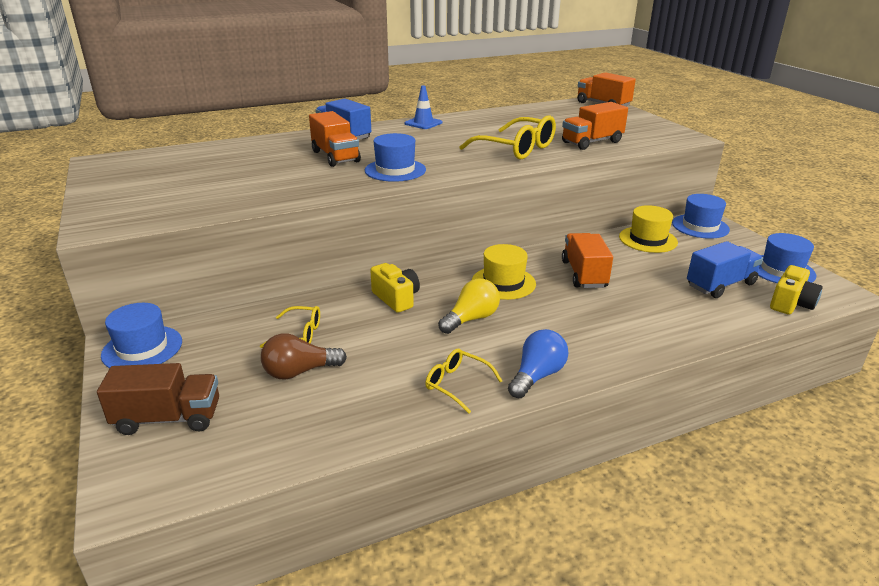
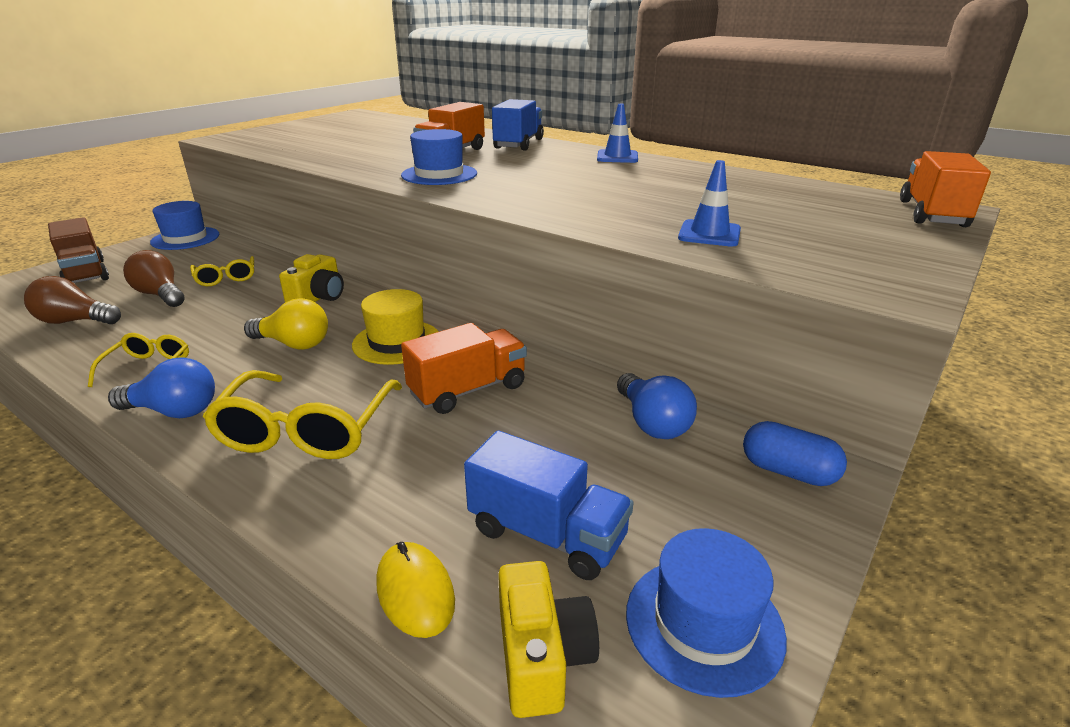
camera: 60 degrees right, 0 degrees up
(312, 423) = (75, 321): none -> brown light bulb
(517, 149) = (598, 203): yellow glasses -> yellow glasses (306, 431)
(592, 142) = (709, 234): orange truck -> blue traffic cone
(648, 239) = (652, 423): yellow hat -> blue light bulb
(700, 226) = (788, 471): blue hat -> blue capsule
(747, 322) = (415, 591): none -> yellow mouse
(791, 304) = (542, 657): yellow camera -> yellow camera turned 105 degrees counterclockwise

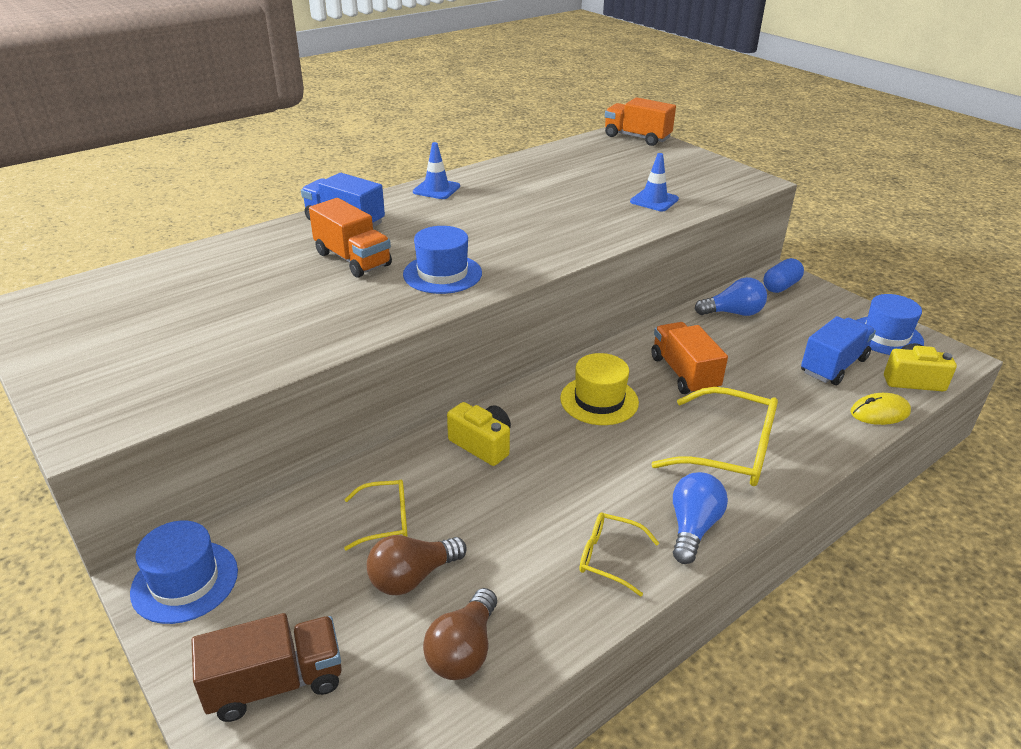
camera: 75 degrees left, 5 degrees up
(294, 344) = (584, 460): yellow light bulb -> none

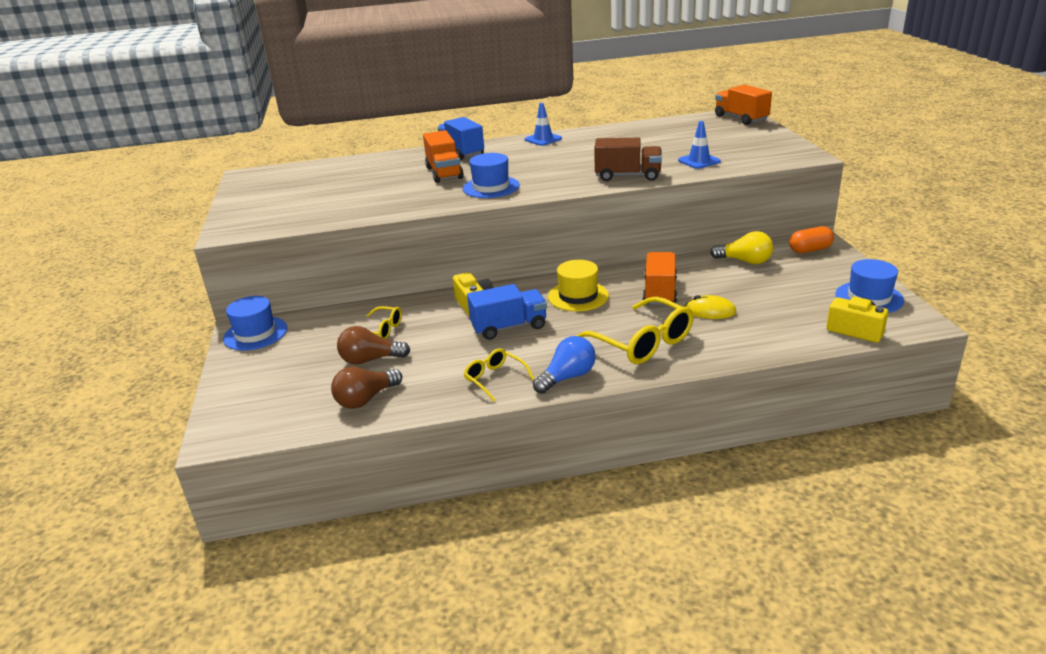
camera: 30 degrees right, 5 degrees down
(275, 683) = (260, 386): brown truck -> brown truck (628, 176)
(733, 313) = (745, 261): blue light bulb -> yellow light bulb
(781, 286) = (810, 250): blue capsule -> orange capsule
(833, 366) = (793, 308): blue truck -> blue truck (509, 327)
(879, 412) = (797, 345): yellow mouse -> yellow mouse (710, 311)

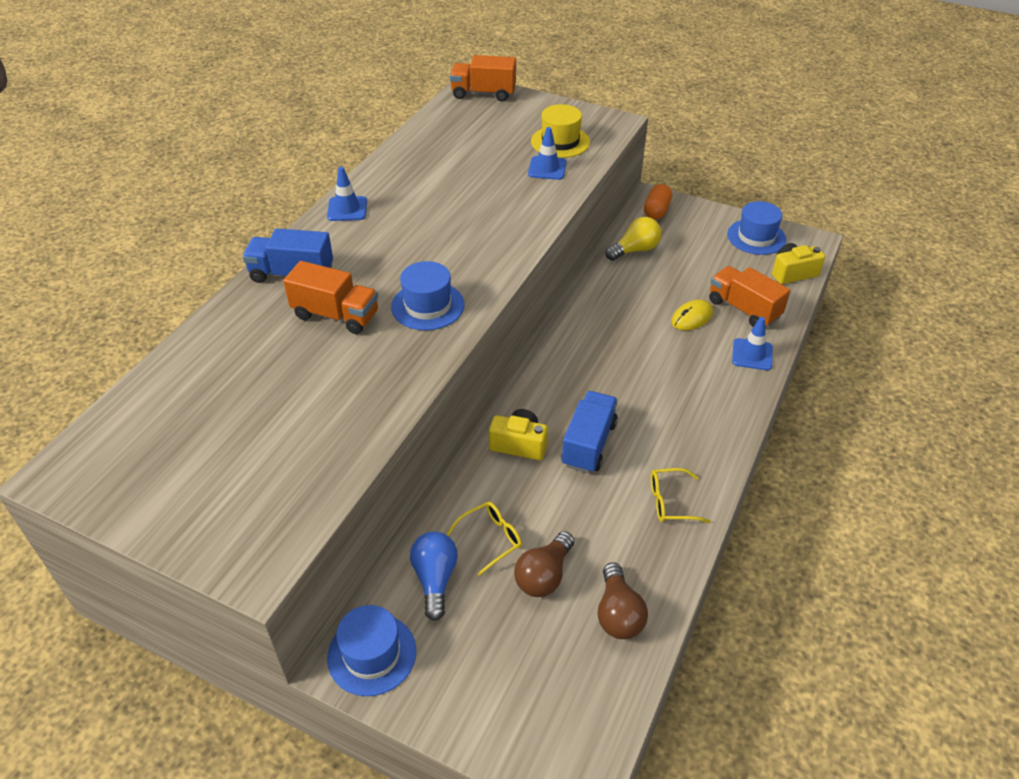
camera: 55 degrees left, 15 degrees up
(567, 377) = (712, 455): blue light bulb -> blue light bulb (435, 579)
(578, 296) = (582, 370): yellow hat -> yellow hat (560, 142)
(628, 176) = (524, 219): brown truck -> none
(643, 343) = (702, 381): yellow glasses -> none
(659, 292) = (631, 322): orange truck -> orange truck (743, 309)
(712, 351) = (752, 354): none -> blue traffic cone

